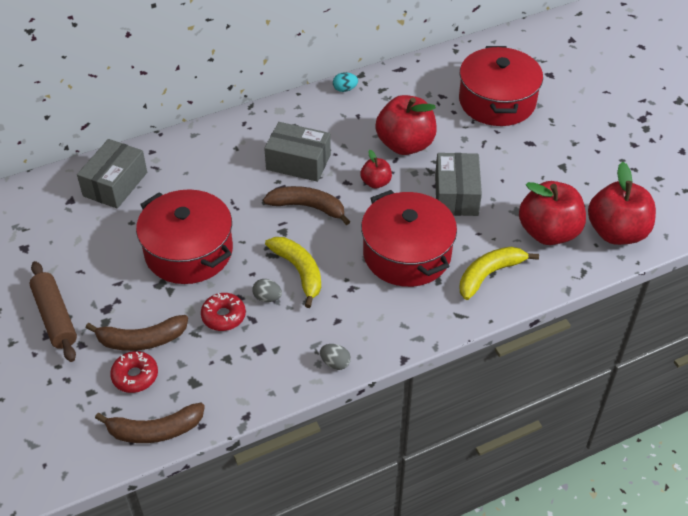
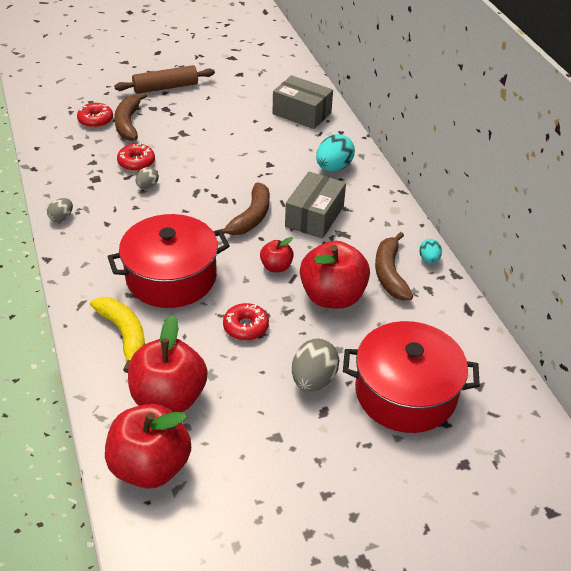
camera: 95 degrees right, 5 degrees down
(155, 430) = (43, 127): brown banana -> brown banana (390, 274)
(189, 251) = (213, 147): red pot -> none
(217, 153) = (333, 167): none -> turquoise egg
(299, 271) = (171, 206): yellow banana -> none
(456, 195) = (246, 327): grey box -> red donut
(501, 150) = (313, 380): none -> grey egg

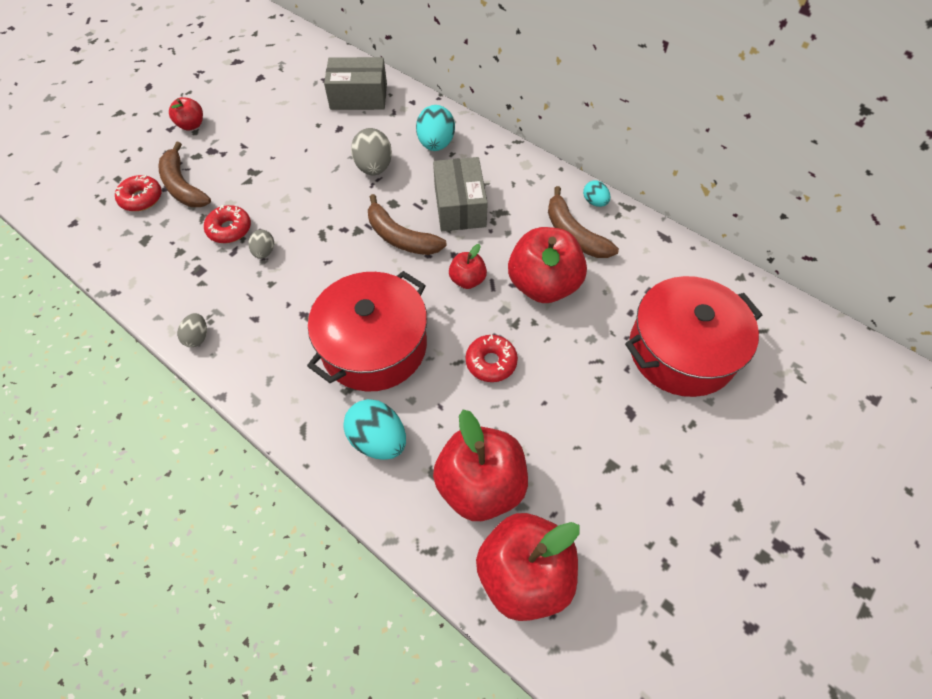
camera: 30 degrees left, 15 degrees up
(124, 334) = (378, 440): yellow banana -> turquoise egg
(166, 87) = (191, 125): brown rolling pin -> red apple
(251, 218) = (400, 237): brown banana -> brown banana turned 135 degrees clockwise
(313, 380) = (596, 384): grey egg -> grey egg (374, 168)

